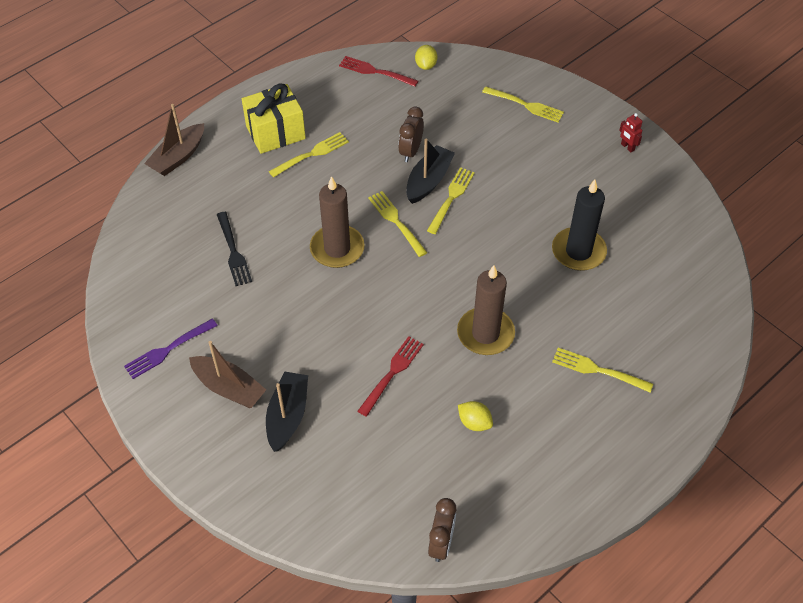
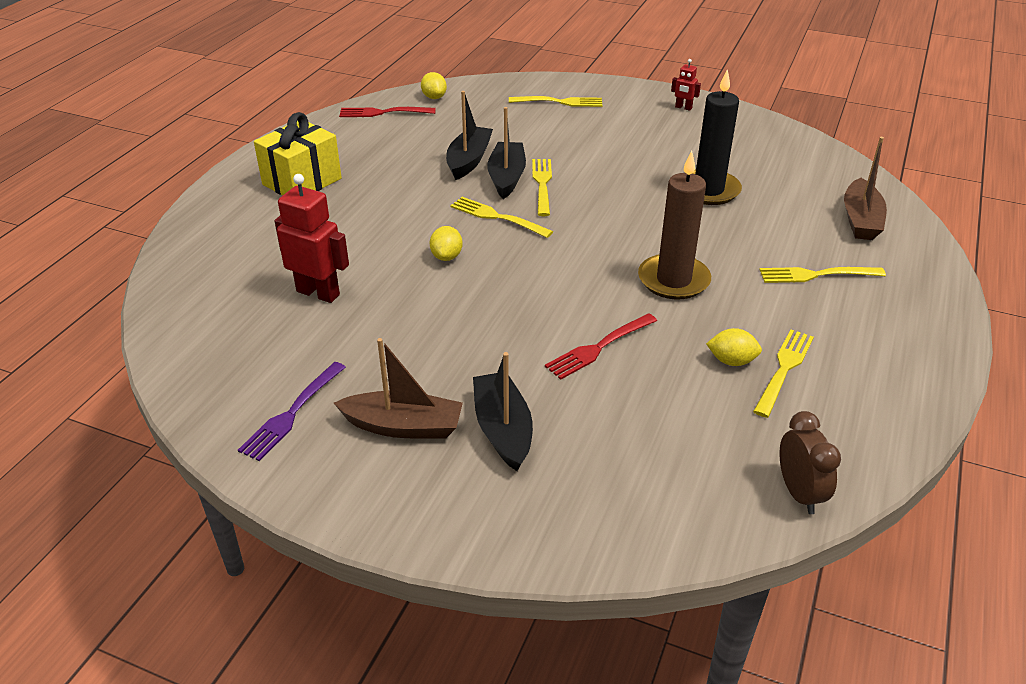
camera: 25 degrees left, 15 degrees down
(178, 157) = (191, 229): brown boat -> brown boat (860, 220)
(233, 251) = (318, 293): black fork -> red robot
(311, 154) = (357, 189): yellow fork -> yellow fork (784, 370)
(337, 249) = (446, 256): brown candle -> yellow lemon
(392, 374) = (599, 347): red fork -> red fork turned 135 degrees counterclockwise
(410, 151) = (469, 160): brown clock -> black boat

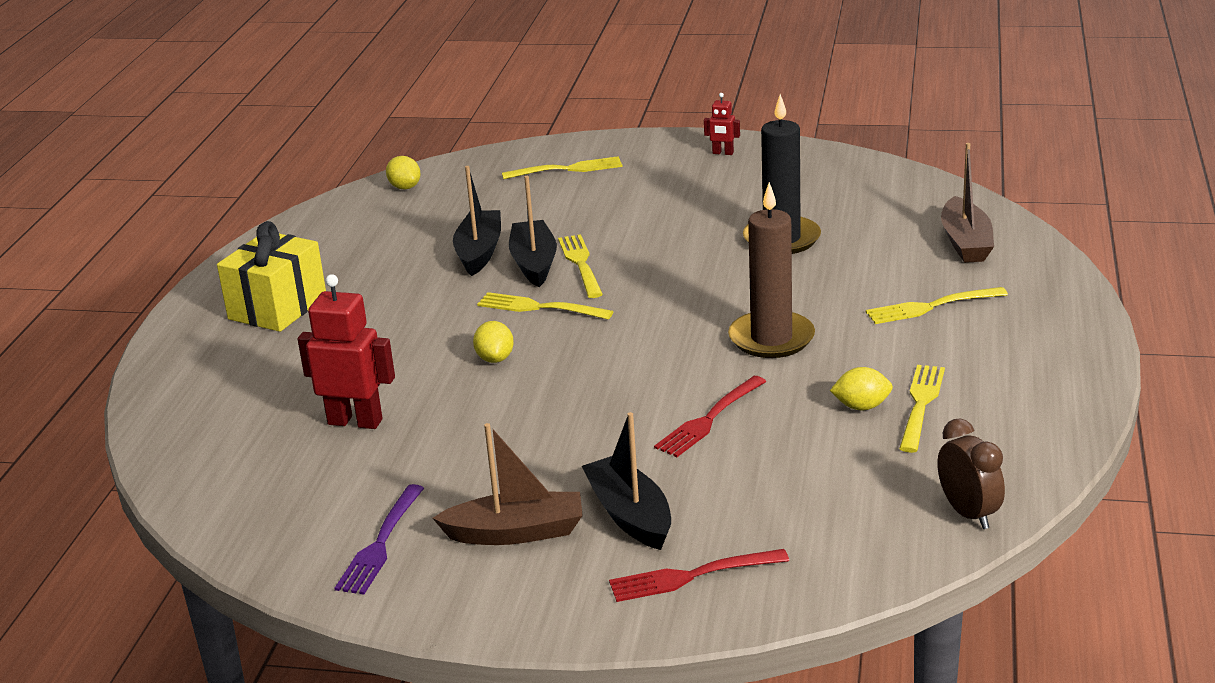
camera: 10 degrees left, 10 degrees down
(384, 112) = (347, 214): red fork -> red fork (693, 576)

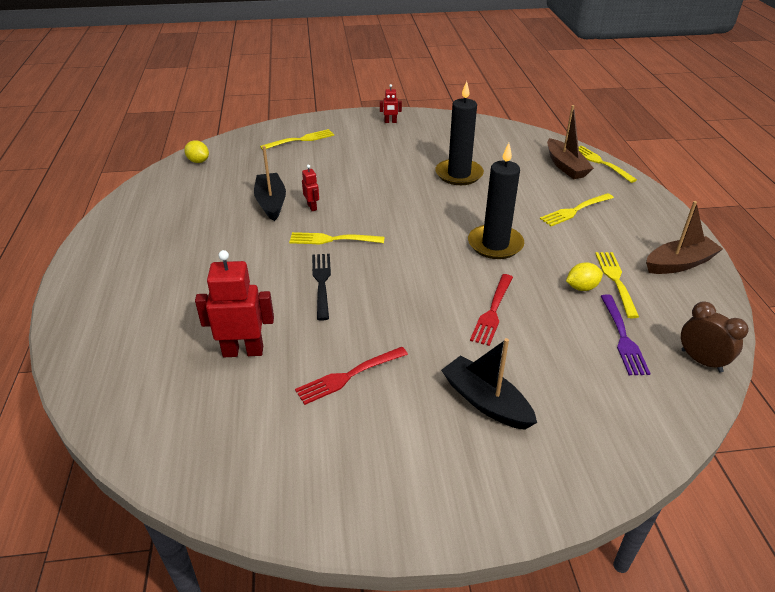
camera: 20 degrees left, 10 degrees up
(277, 308) = (143, 262): yellow gift -> none
(381, 543) = (313, 463): purple fork -> purple fork (622, 337)
(495, 359) = (322, 283): yellow lemon -> black fork
(516, 532) = (412, 433): brown boat -> brown boat (679, 264)
(534, 263) = (312, 207): black boat -> red robot
(581, 264) = (343, 204): yellow fork -> yellow fork (601, 163)
(693, 576) = (560, 449): red fork -> red fork (349, 375)
(771, 338) = (495, 244): brown candle -> black candle

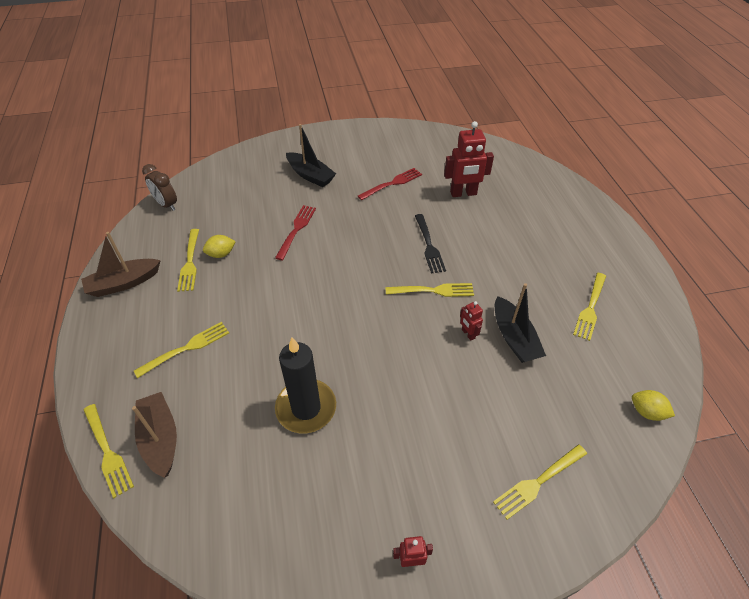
camera: 175 degrees right, 10 degrees up
(181, 219) = (590, 307): none -> yellow fork
(495, 244) = (282, 295): black candle -> none
(622, 337) = (210, 217): purple fork -> none

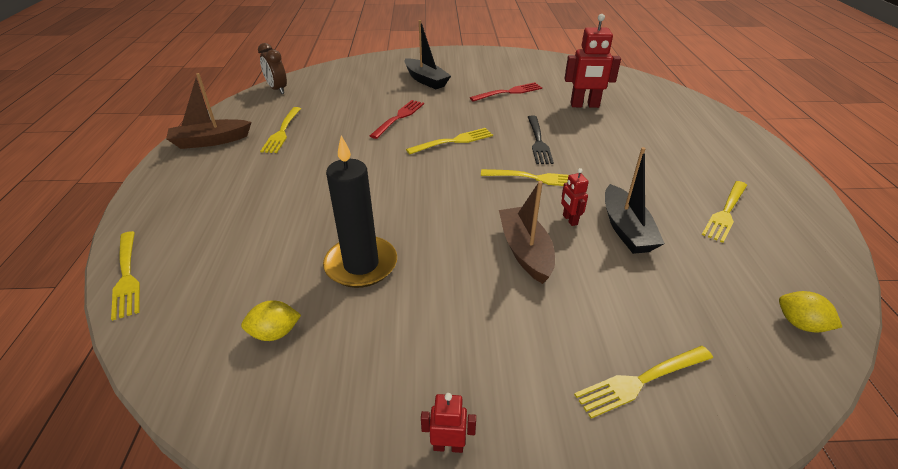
camera: 10 degrees right, 10 degrees down
(160, 438) = (188, 272): brown boat -> brown boat (525, 251)
(186, 349) = (249, 198): yellow fork -> yellow fork (453, 141)
(221, 254) = (316, 128): yellow lemon -> yellow lemon (275, 333)

